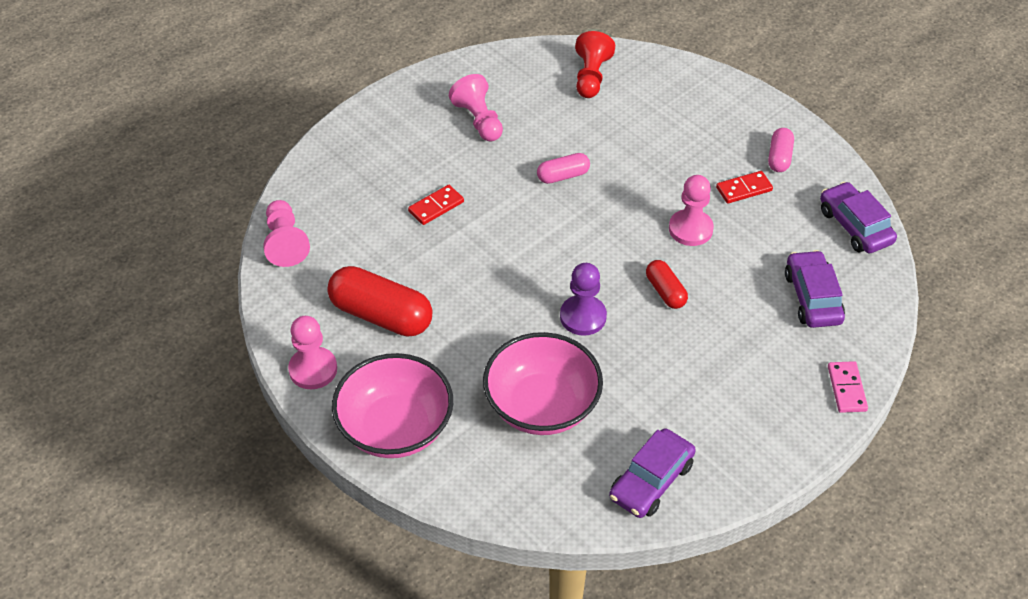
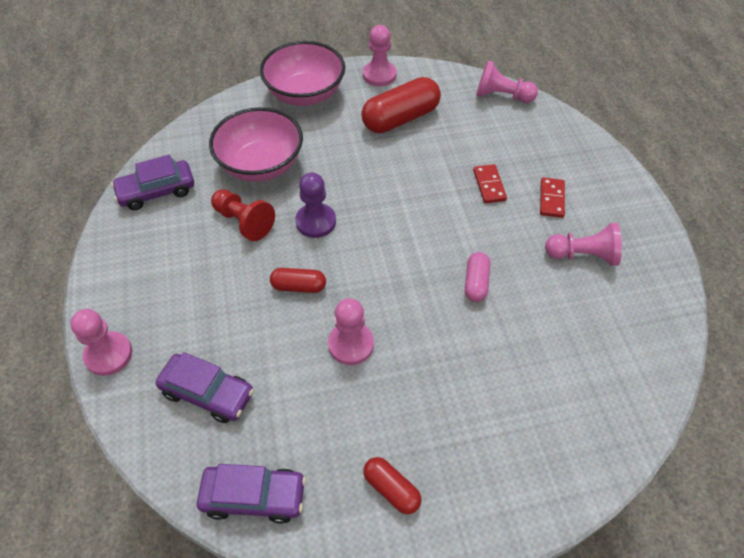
camera: 120 degrees right, 5 degrees up
(591, 77) = (609, 377): red pawn -> red pawn (244, 222)
(651, 481) = (157, 191): purple car -> purple car turned 90 degrees counterclockwise
(744, 189) = (370, 422): red domino -> red domino (551, 199)
(779, 157) = (391, 489): pink capsule -> red capsule
(847, 388) = (108, 354): pink domino -> pink pawn

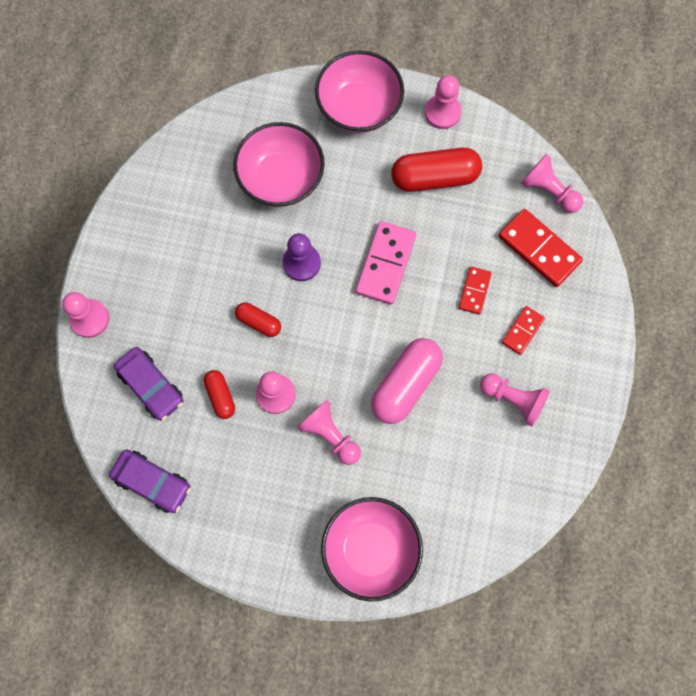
camera: 25 degrees right, 20 degrees up
(157, 191) = (180, 170): purple car -> none
(244, 222) = (241, 236): red pawn -> none
(391, 489) = (250, 522): red capsule -> red capsule (220, 396)
(396, 194) = (386, 264): none -> pink domino
(429, 359) = (330, 435): none -> pink pawn
(476, 283) = (405, 384): pink capsule -> pink capsule, size x1.87
(522, 137) = (539, 249): none -> red domino
(540, 455) = (371, 549): none -> pink bowl

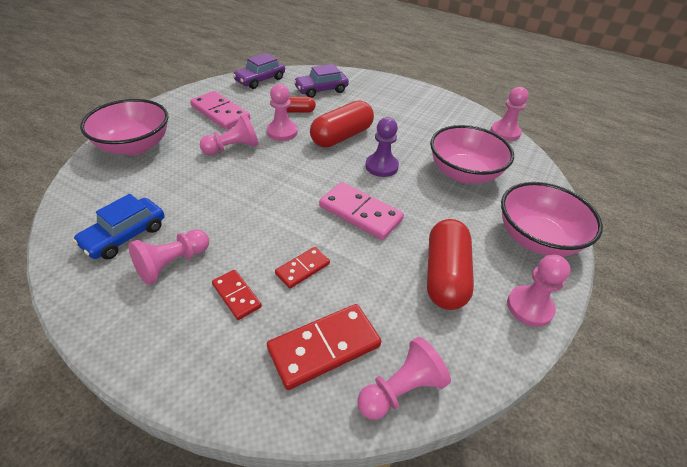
camera: 105 degrees right, 30 degrees down
(90, 319) = (378, 79): pink pawn -> pink pawn (505, 132)
(259, 322) = (341, 136): red capsule -> red capsule, size x1.87
(261, 490) = (220, 113): none -> pink domino
(405, 384) = (242, 195): pink capsule -> none
(474, 291) = (302, 269): red domino -> red domino turned 75 degrees counterclockwise
(501, 462) = (125, 235): none -> blue car

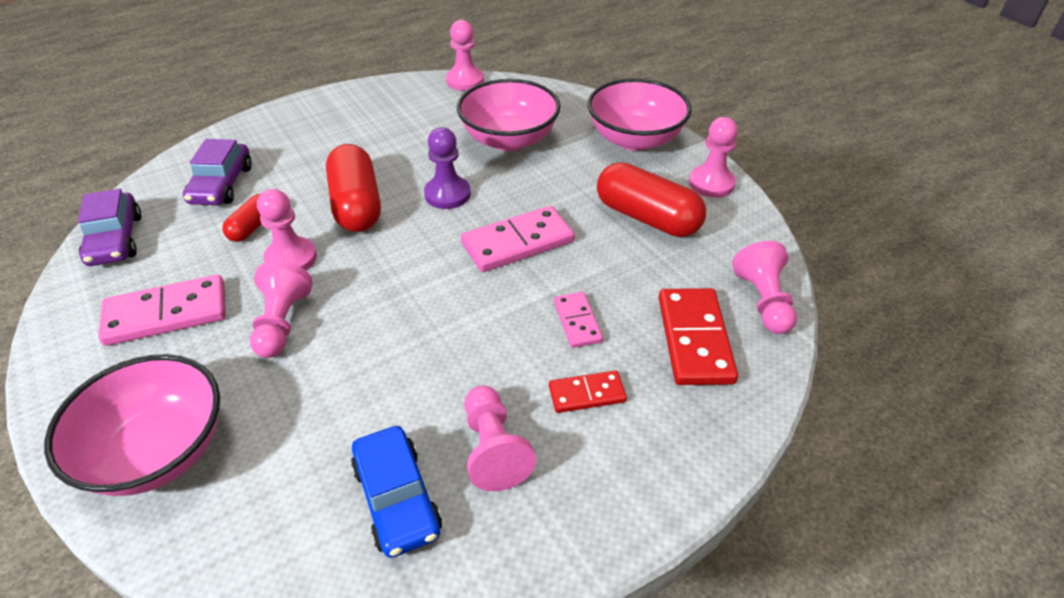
camera: 60 degrees left, 0 degrees up
(302, 269) = (577, 322): red domino -> pink domino

